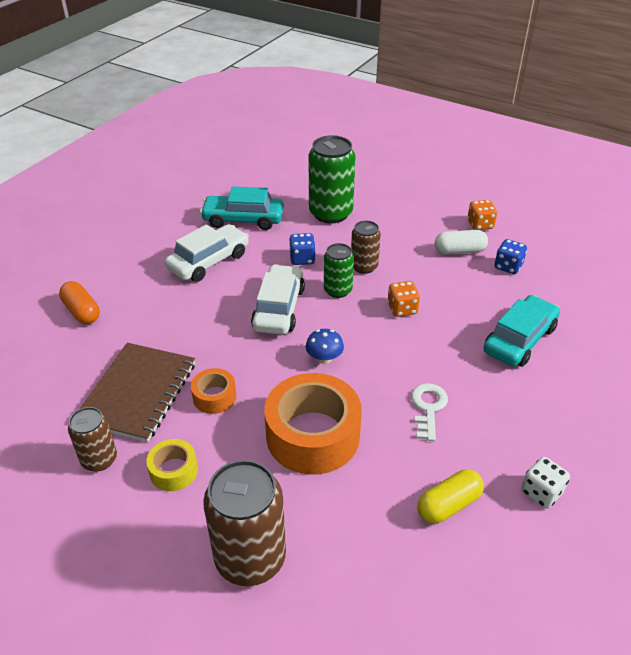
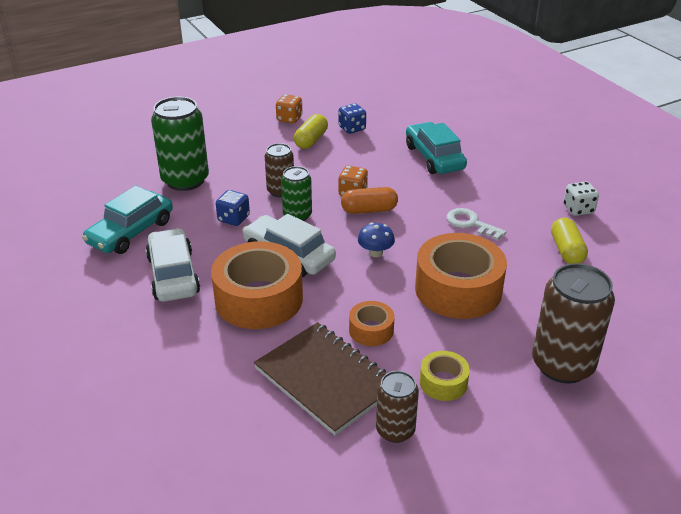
camera: 60 degrees left, 5 degrees down
(82, 311) = (158, 390): orange capsule -> orange capsule (369, 210)
(211, 316) = (259, 299): none -> orange tape
(459, 251) = (311, 140): white capsule -> yellow capsule

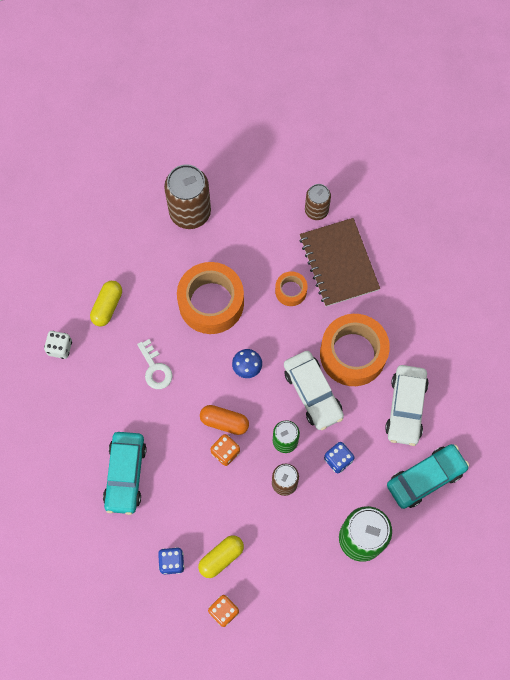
camera: 155 degrees left, 35 degrees up
(443, 382) = (270, 230): yellow tape -> none

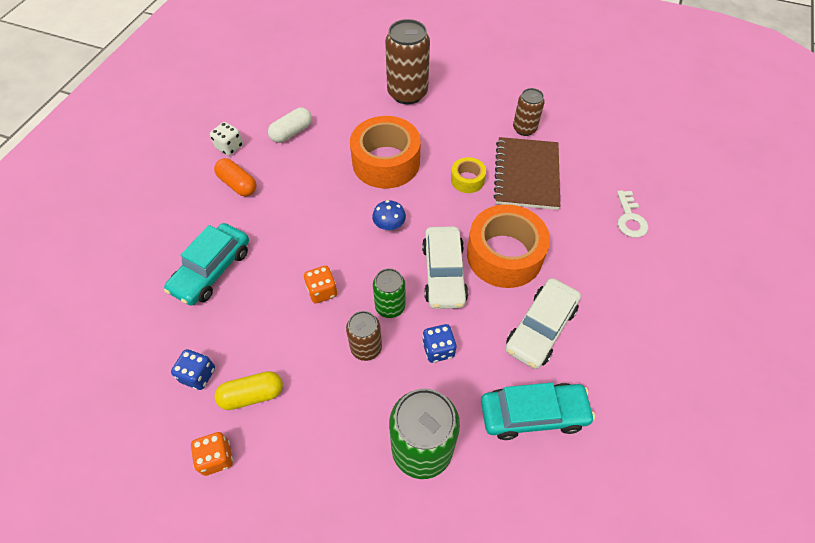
camera: 25 degrees right, 15 degrees down
(107, 306) = (291, 132): yellow capsule -> white capsule
(155, 369) = (301, 194): white key -> white key (630, 218)
(224, 422) = (338, 263): orange capsule -> orange capsule (238, 184)
(291, 291) = (467, 180): orange tape -> yellow tape

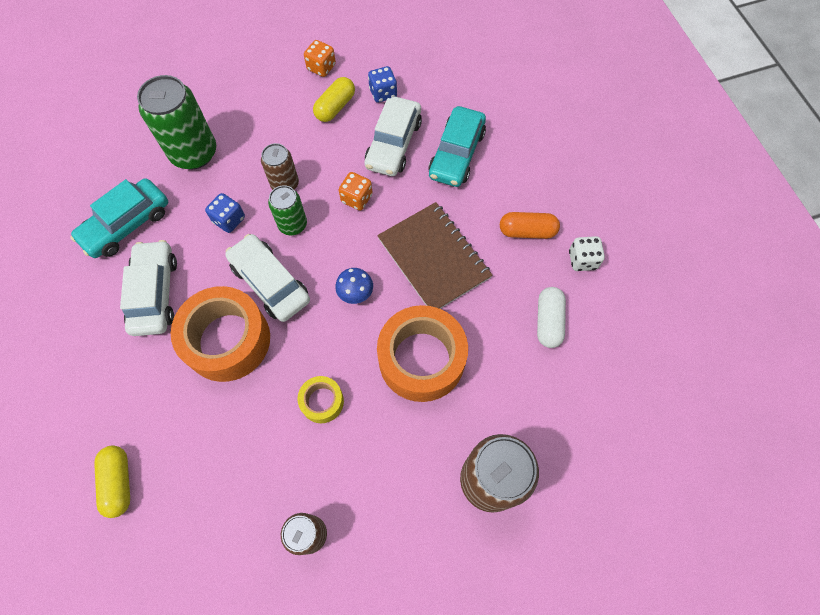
camera: 140 degrees right, 10 degrees up
(212, 270) = (456, 154): turquoise car -> turquoise car turned 150 degrees counterclockwise
(246, 316) = (393, 144): none -> white car
(526, 175) = (264, 459): brown notebook -> brown notebook (434, 258)
(630, 218) = (119, 482): white key -> yellow capsule

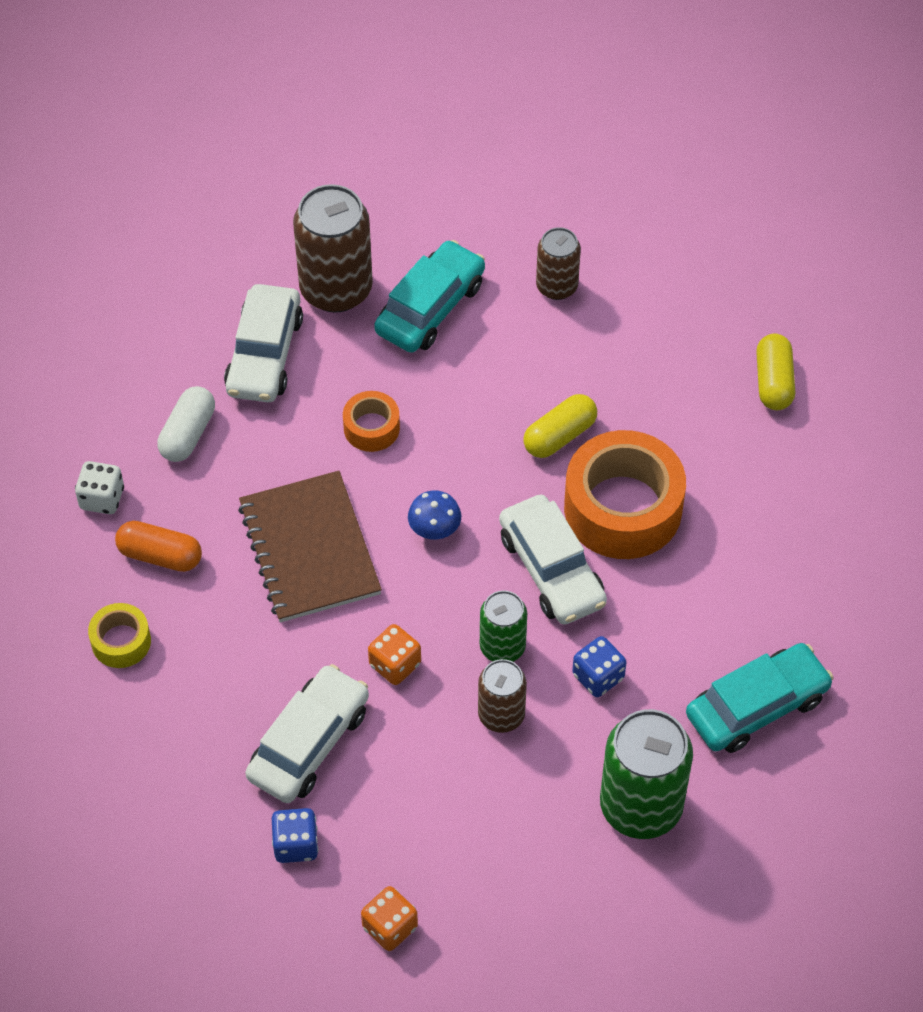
camera: 165 degrees left, 10 degrees down
(155, 293) = (718, 593): white car -> white car (264, 354)
(322, 401) = (512, 410): yellow tape -> yellow tape (121, 641)
(335, 107) = (386, 837): yellow capsule -> yellow capsule (560, 436)
(421, 359) = (371, 428): orange tape -> orange tape, size x0.49
(456, 154) = (214, 701): turquoise car -> turquoise car (430, 307)

